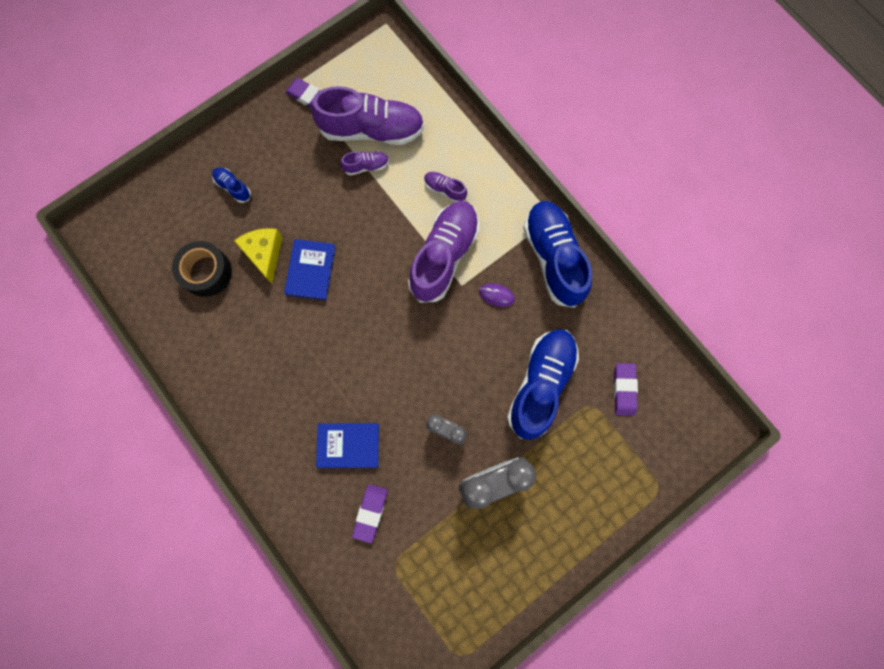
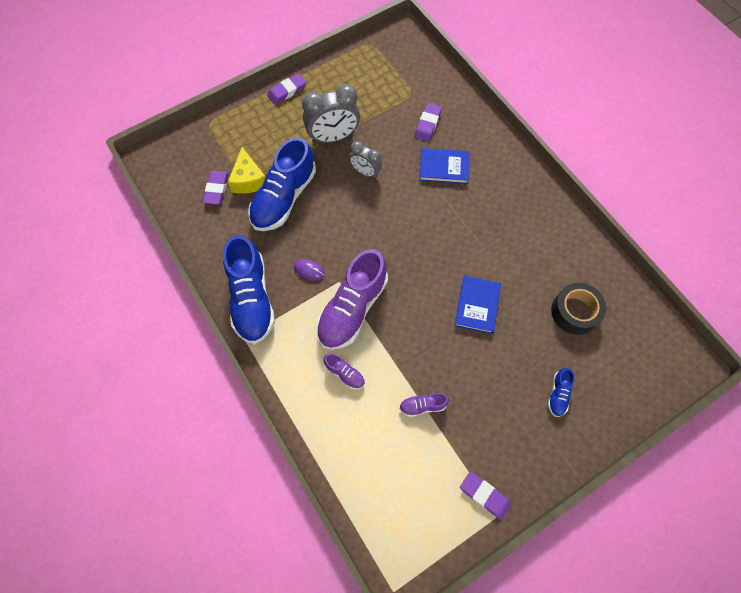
camera: 175 degrees left, 10 degrees down
(233, 187) = (558, 394): blue shoe -> blue shoe turned 60 degrees clockwise
(264, 254) = (521, 324): yellow cheese -> yellow cheese (248, 179)
(372, 130) = (415, 447): purple shoe -> none
(566, 553) = (287, 91): none -> purple eraser

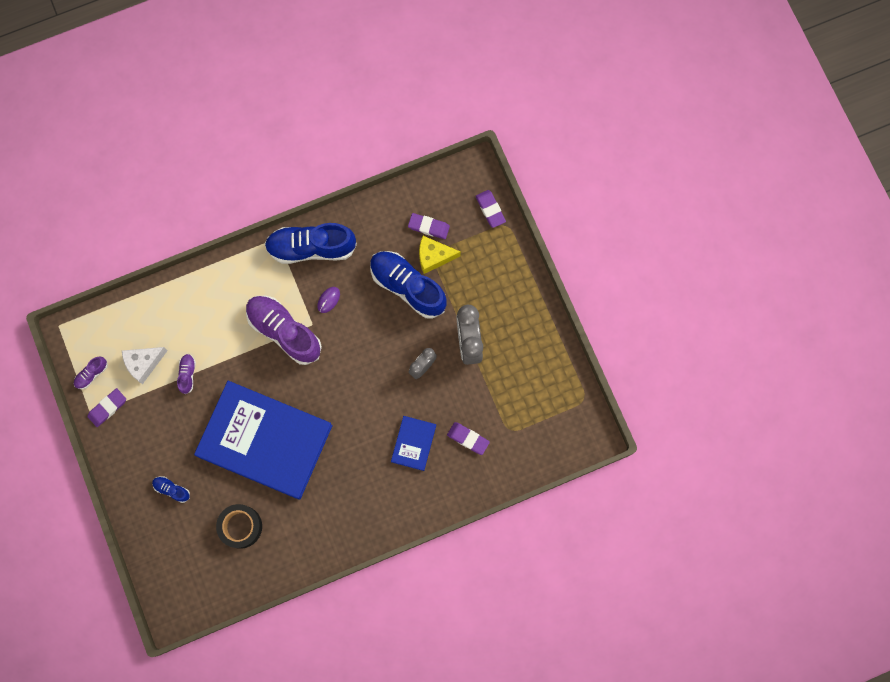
camera: 100 degrees right, 10 degrees up
(287, 91) = (533, 304): purple eraser -> purple eraser (490, 209)
(344, 374) = (228, 316): purple shoe -> purple shoe (92, 374)
(420, 462) = (144, 363): none -> white cheese
(477, 305) = (265, 441): blue book -> blue book, size x2.37

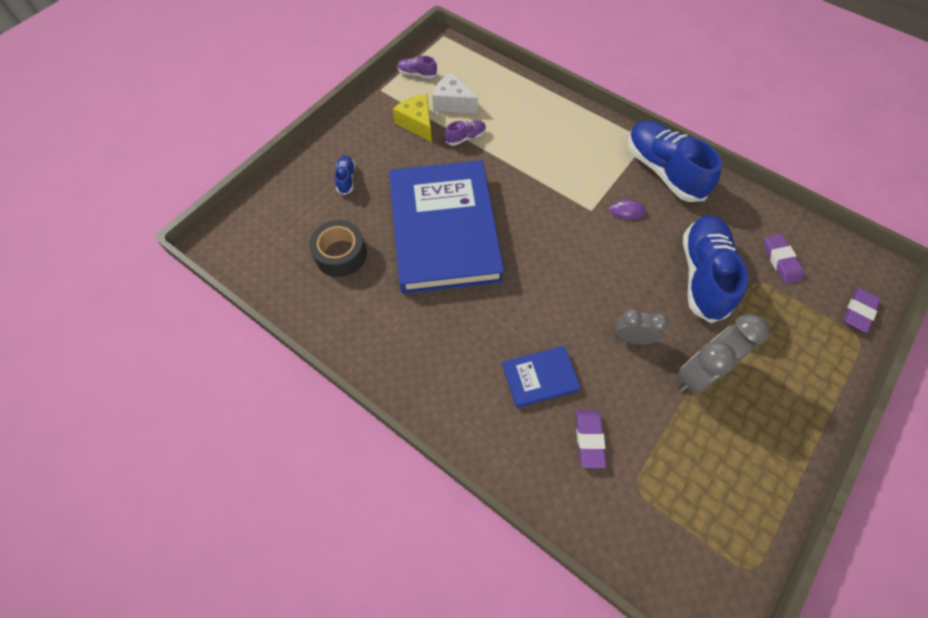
camera: 60 degrees right, 15 degrees down
(107, 408) = (394, 98): purple eraser -> none
(284, 331) = (565, 191): purple shoe -> none
(434, 257) = (756, 283): yellow cheese -> yellow cheese (417, 123)

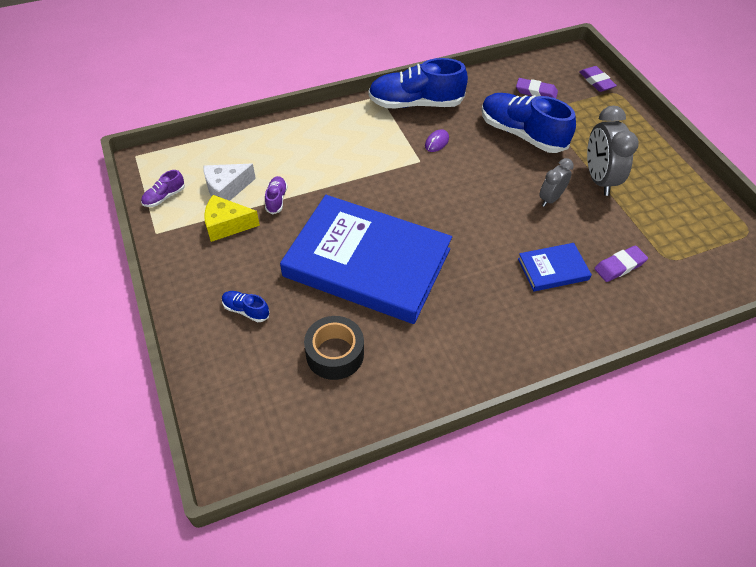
camera: 60 degrees left, 10 degrees down
(540, 378) = (553, 269): blue book -> blue book turned 60 degrees clockwise
(589, 439) = (619, 266): purple eraser -> purple eraser turned 60 degrees counterclockwise

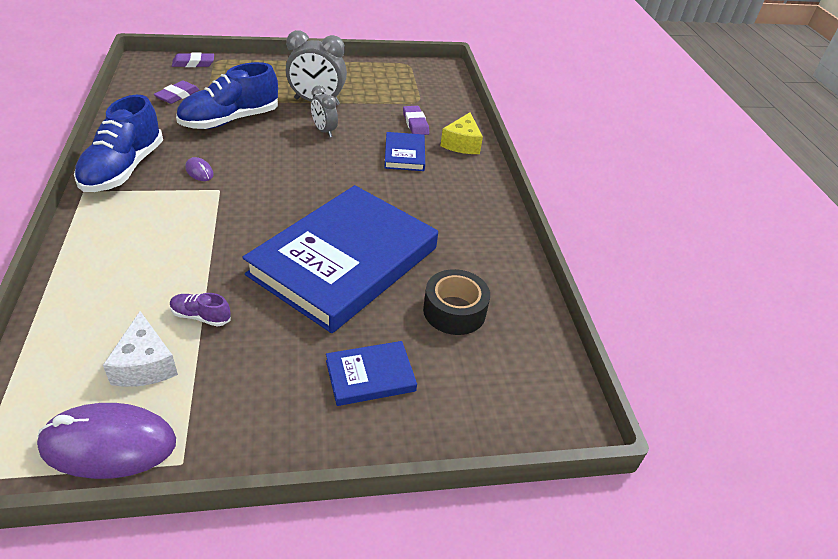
camera: 80 degrees left, 10 degrees down
(164, 197) = (109, 444): purple shoe -> purple mouse
(227, 225) = (217, 374): yellow cheese -> yellow cheese (462, 144)
(246, 310) = (370, 376): blue shoe -> blue book

